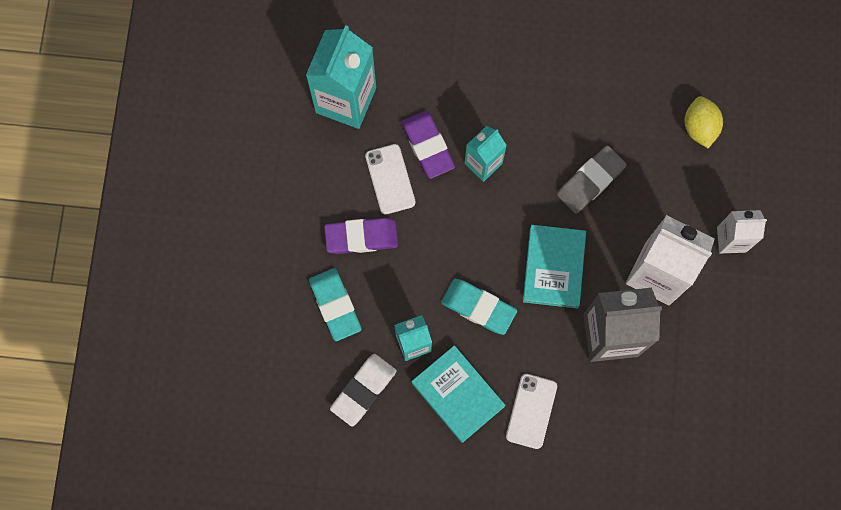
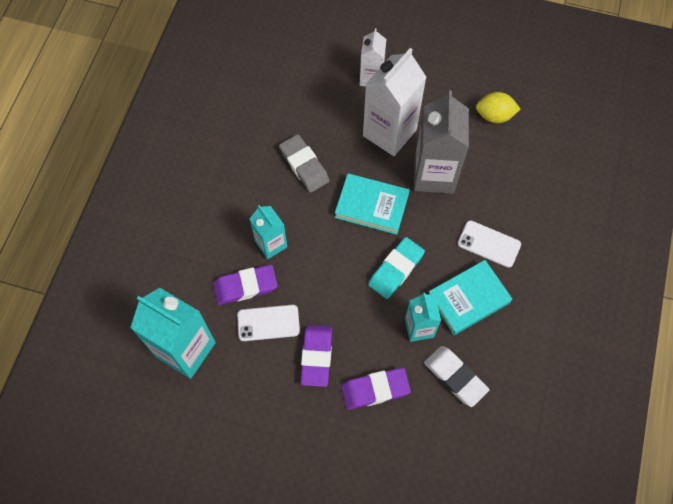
camera: 80 degrees left, 10 degrees down
(335, 305) = (375, 389): turquoise eraser -> purple eraser
(699, 127) = (277, 82): yellow lemon -> yellow lemon (494, 116)

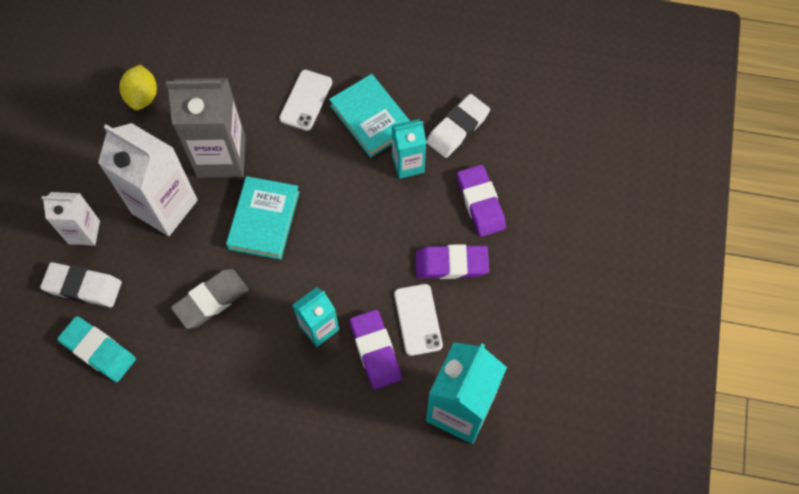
camera: 95 degrees left, 0 degrees up
(325, 79) = (83, 287): none -> white eraser
(396, 269) = (342, 190): turquoise eraser -> turquoise eraser (98, 350)

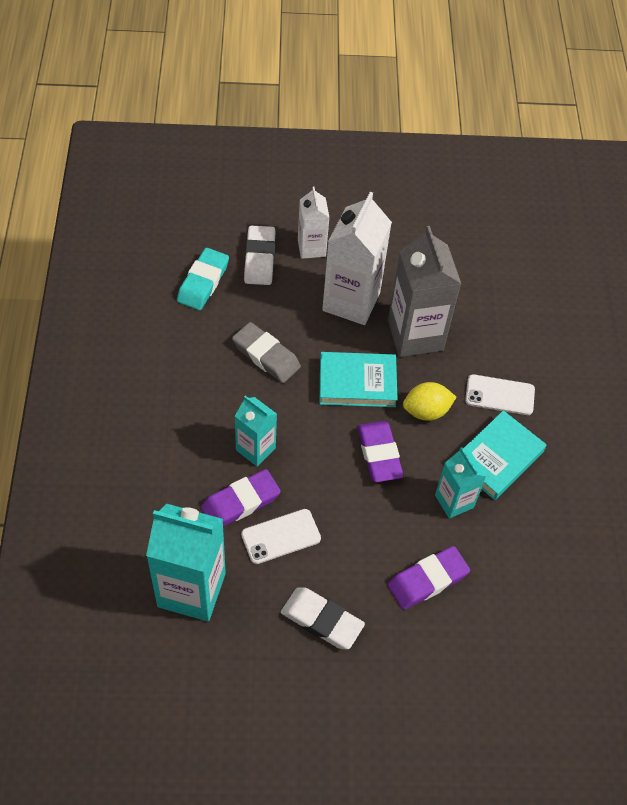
camera: 75 degrees right, 10 degrees down
(142, 97) = (460, 261): yellow lemon -> yellow lemon (426, 411)
(451, 264) = (349, 560): purple eraser -> purple eraser (379, 454)
(457, 128) = (511, 544): white eraser -> white eraser (322, 620)

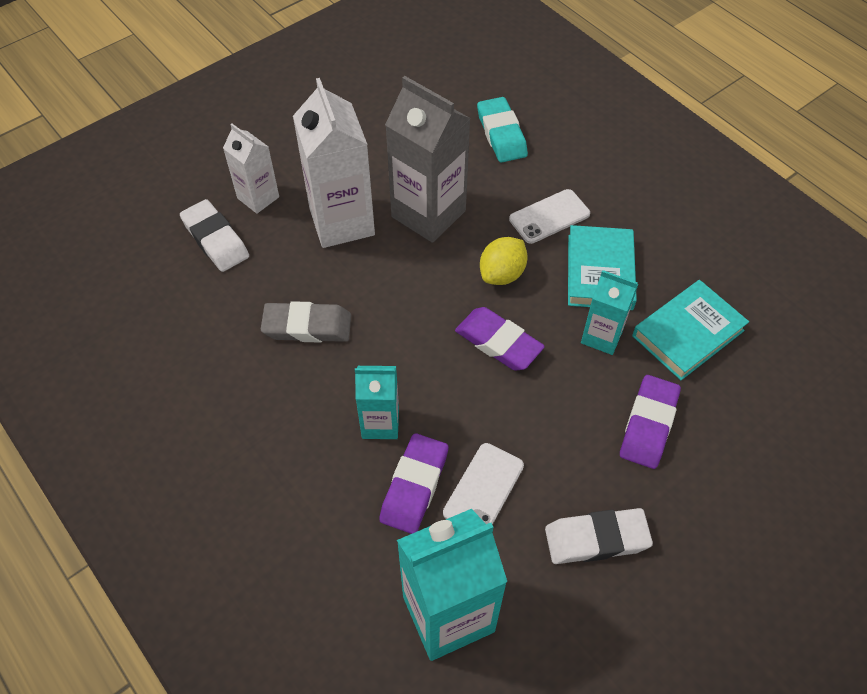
camera: 35 degrees left, 0 degrees up
(203, 282) = (177, 299): turquoise eraser -> turquoise eraser (501, 134)
(357, 383) = (417, 291): turquoise book -> turquoise book (687, 333)

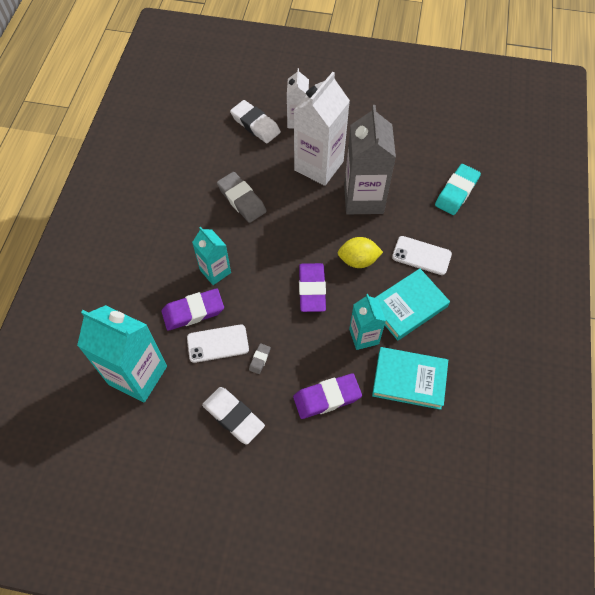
camera: 50 degrees right, 5 degrees up
(215, 239) = (255, 124): white eraser -> white eraser turned 60 degrees counterclockwise
(543, 458) = (259, 359): none -> grey eraser

